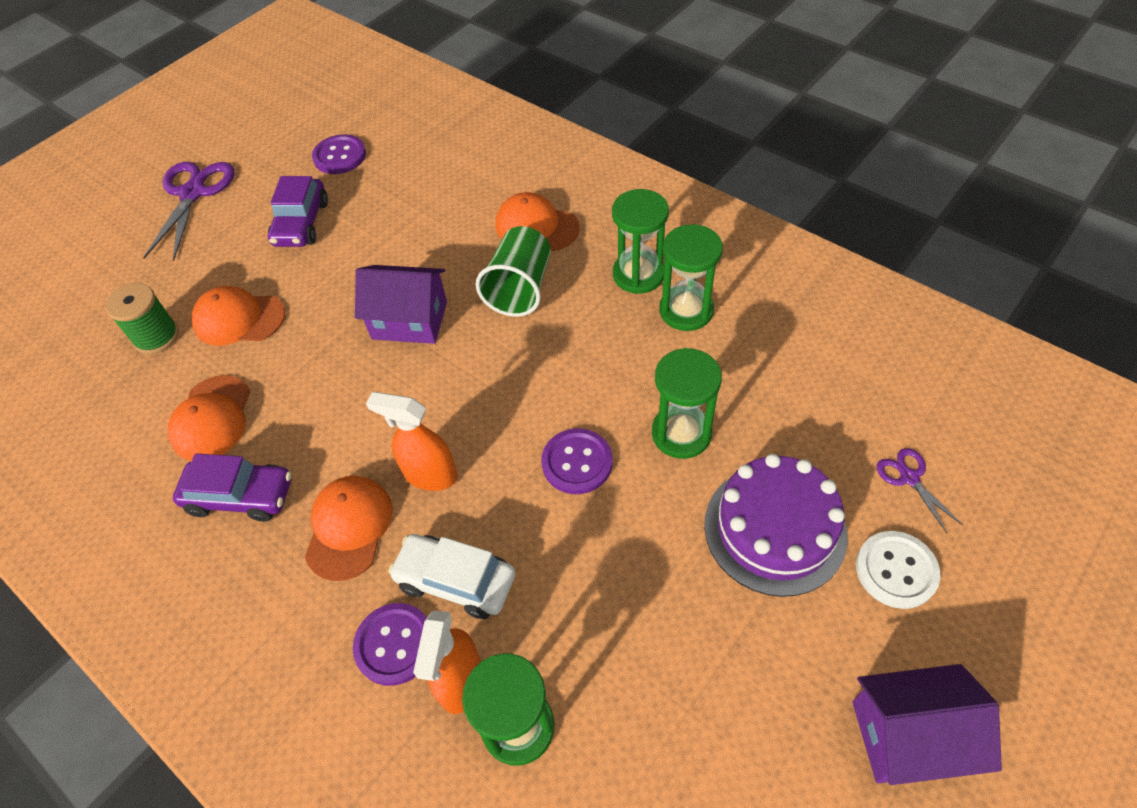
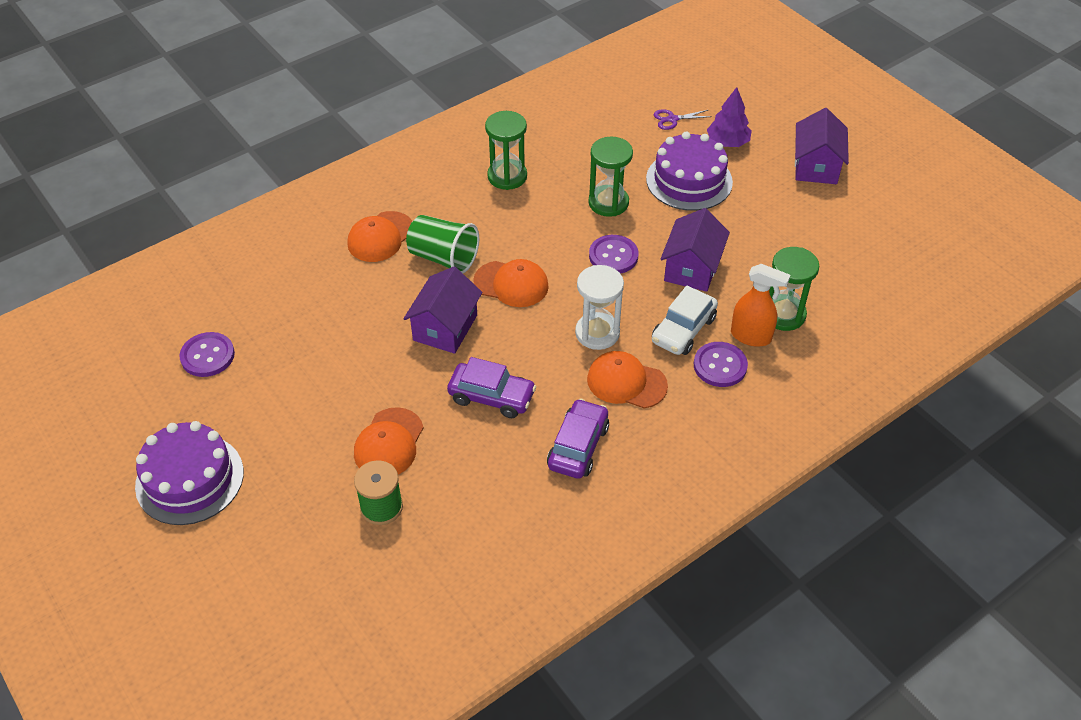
camera: 80 degrees left, 5 degrees down
(193, 193) = (190, 479): purple scissors -> purple cake
(212, 418) = (494, 464): orange cap -> orange cap (511, 284)
(301, 223) = (288, 391): purple car -> purple car (491, 397)
(430, 475) = (597, 333): orange spray bottle -> white hourglass
(582, 569) = (692, 268): none -> purple house
(638, 274) = (461, 192): green hourglass -> none
(896, 570) = (727, 142): white button -> purple tree

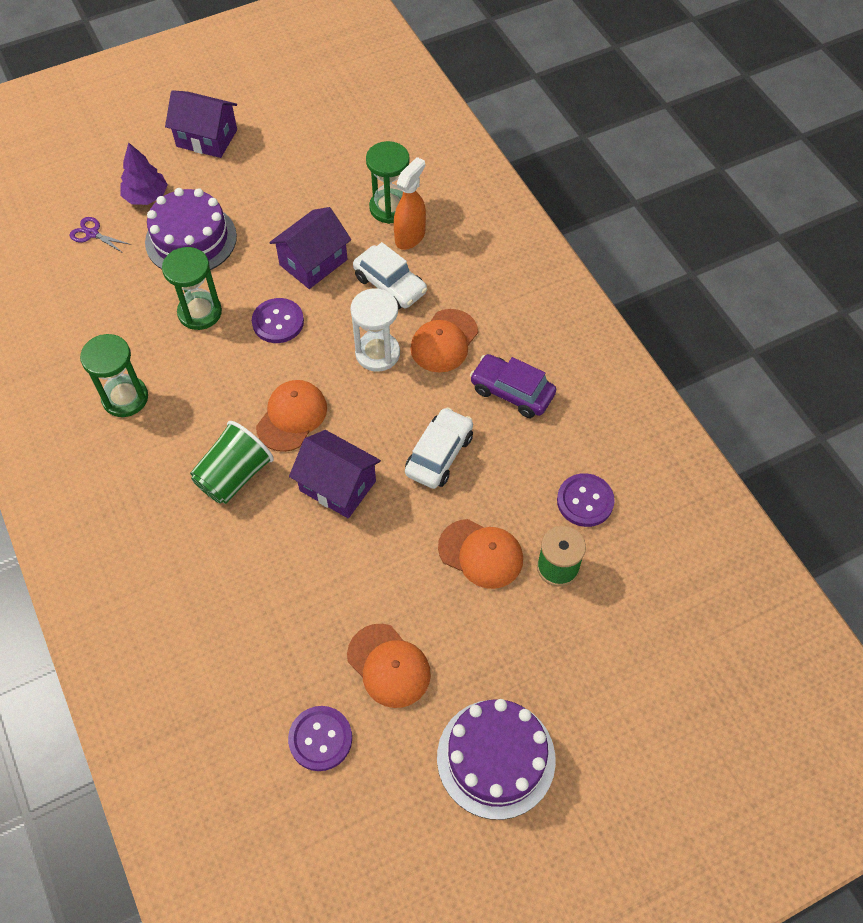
camera: 80 degrees left, 10 degrees up
(380, 237) = (181, 537): orange cap -> orange cap (389, 666)
(491, 397) = (439, 454): purple car -> white car
(672, 119) = (92, 234): purple scissors -> purple scissors turned 120 degrees clockwise
(692, 268) = (313, 262): purple house -> purple house turned 75 degrees counterclockwise
(720, 366) = (439, 267): purple button -> purple button (585, 501)

